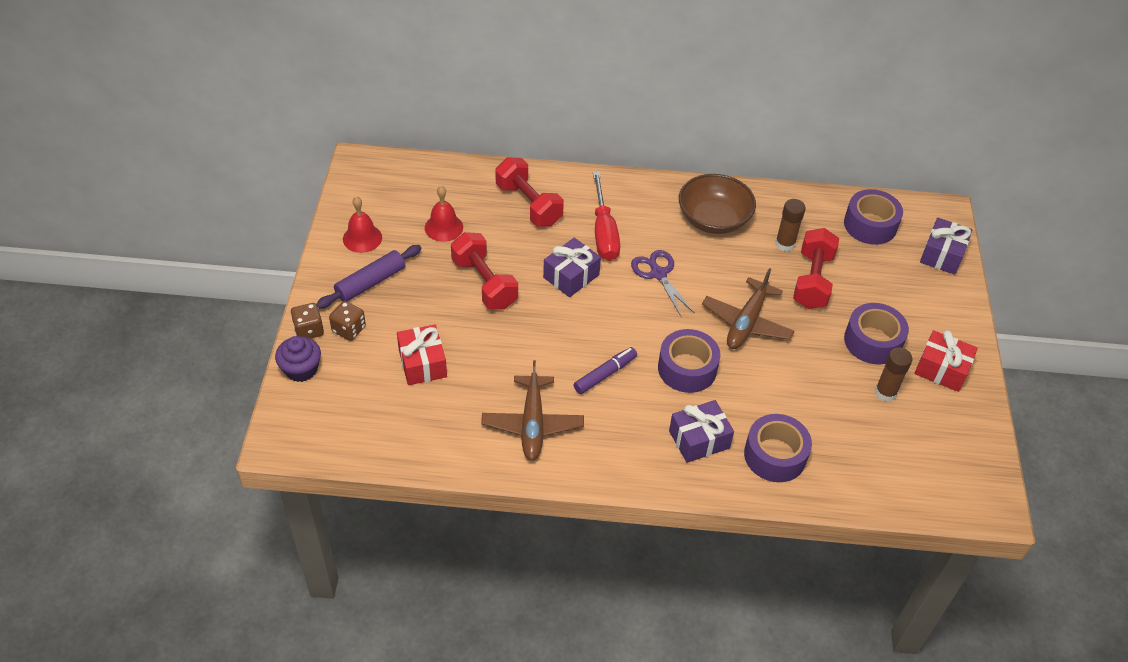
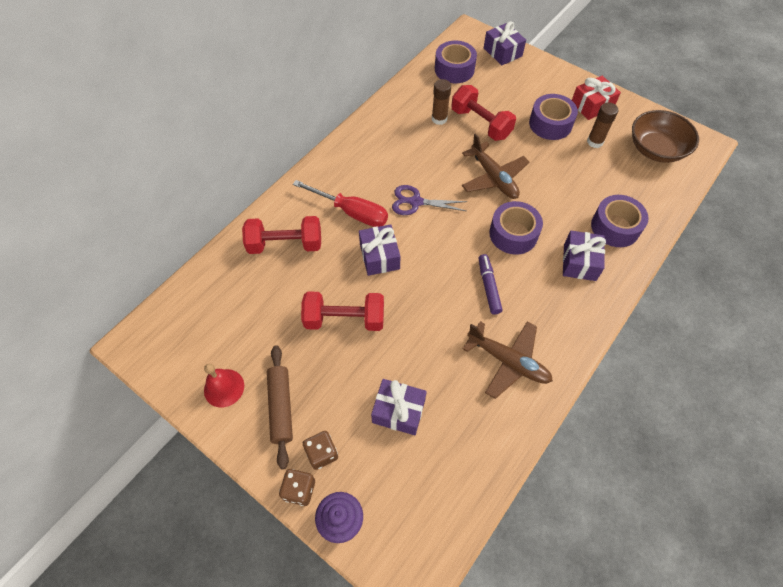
camera: 55 degrees left, 10 degrees up
(370, 283) = (281, 407): purple rolling pin -> brown rolling pin
(422, 363) = (398, 411): red gift -> purple gift
(443, 227) = (262, 317): red bell -> none
(713, 219) = (388, 143): brown bowl -> brown bowl (656, 149)

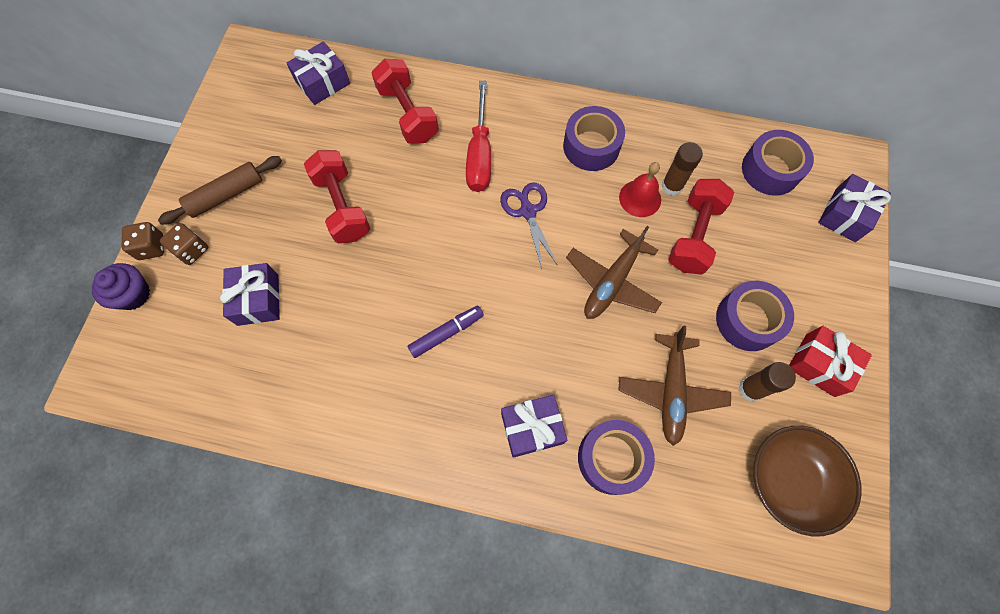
camera: 65 degrees right, 10 degrees up
(224, 388) = (229, 140): red bell -> red bell (640, 198)
(379, 256) = (435, 206): purple gift -> purple gift (323, 82)
(508, 361) = (357, 389): brown plane -> brown plane (671, 391)
(513, 234) = (536, 335): purple tape -> purple tape (591, 146)

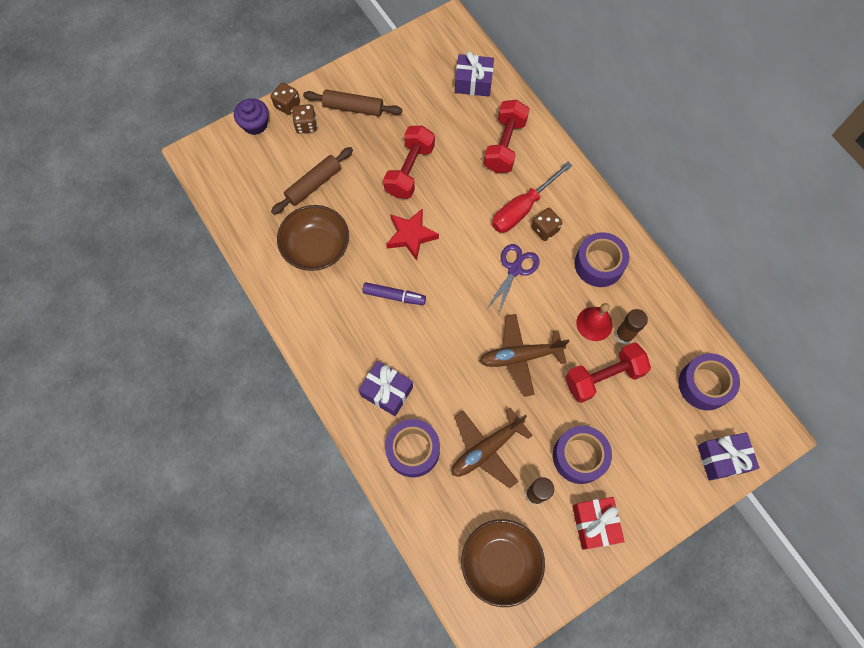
camera: 45 degrees right, 0 degrees up
(258, 300) = (314, 184): purple gift -> brown rolling pin
(323, 357) = (316, 247): none -> brown bowl
(405, 264) = (411, 236): none -> red star
(517, 156) = (545, 229): none -> brown dice

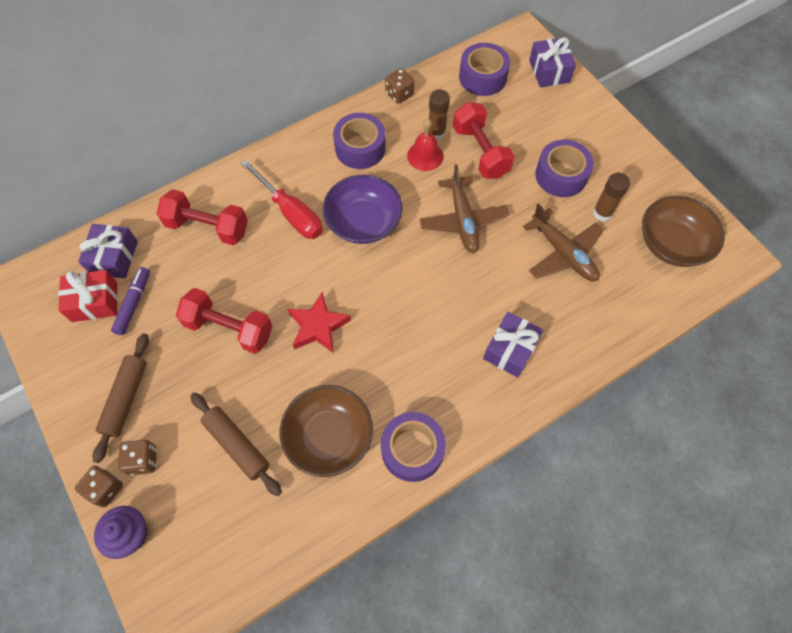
camera: 90 degrees left, 5 degrees down
(394, 296) = (395, 344): purple marker -> purple marker (134, 303)
(413, 450) = (572, 322): purple tape -> purple tape (412, 450)
(515, 269) = (363, 222): purple scissors -> purple bowl
(545, 229) = (318, 193): brown dice -> brown dice (399, 94)
(594, 524) = (622, 167): red gift -> red gift (95, 302)

